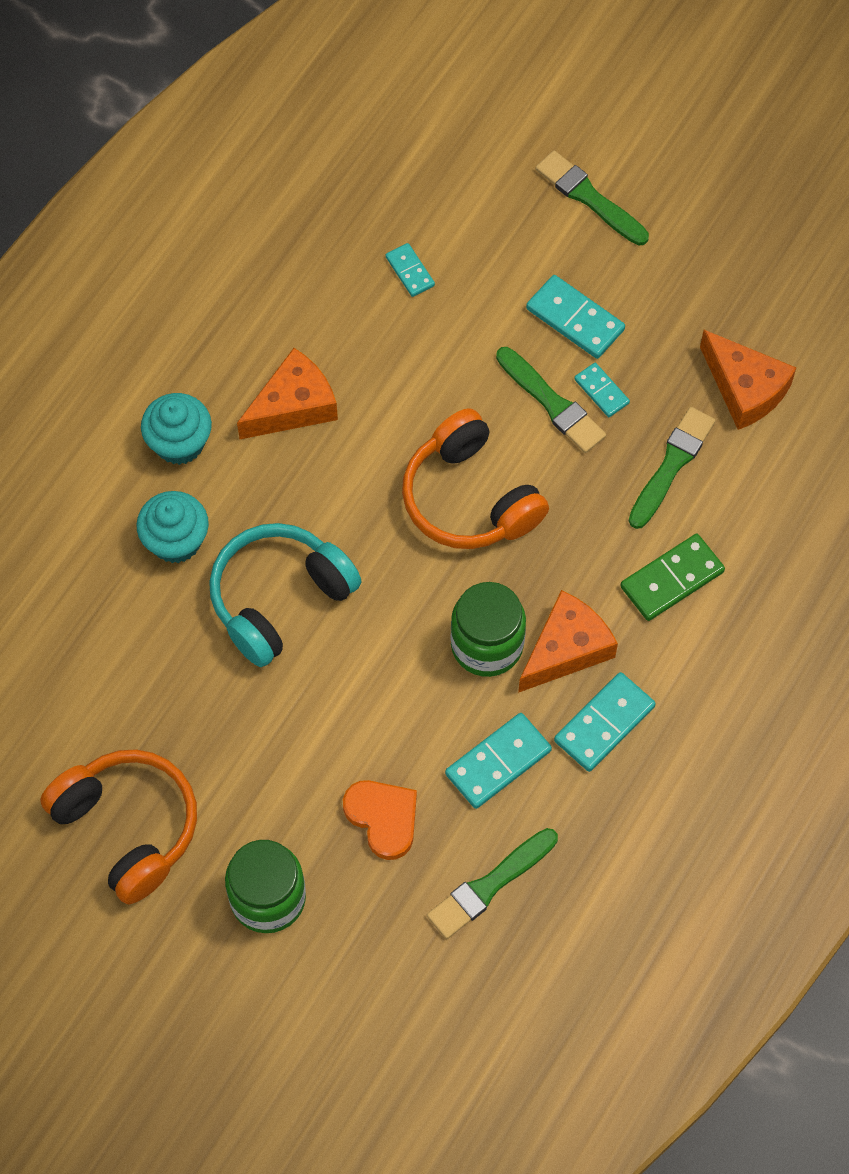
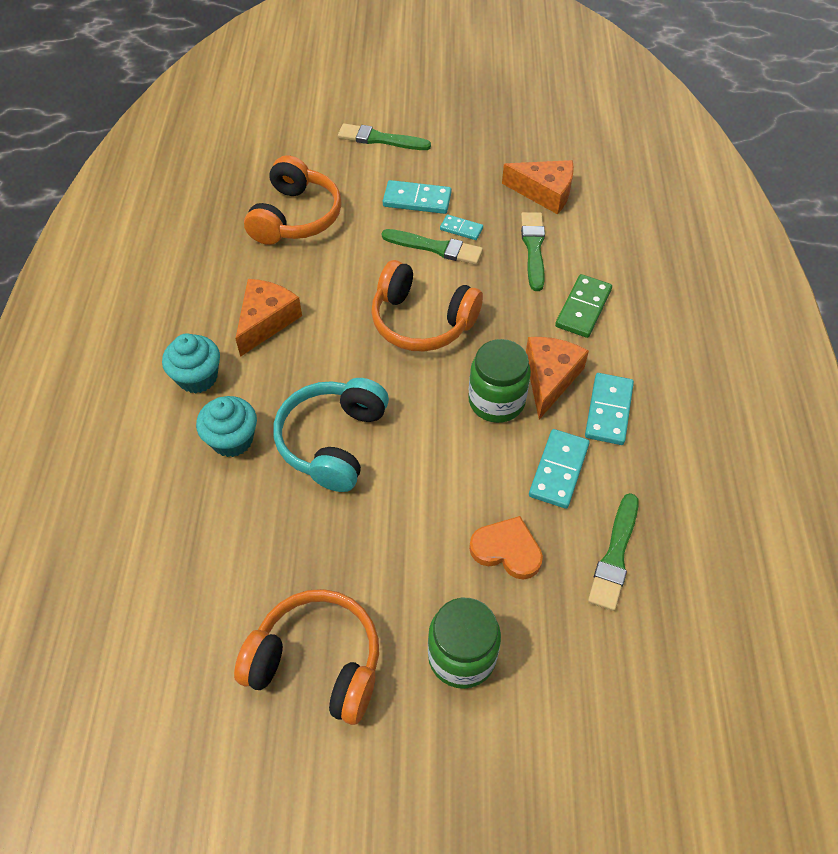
camera: 30 degrees left, 10 degrees down
(410, 271) = (295, 217): turquoise domino -> orange headphones

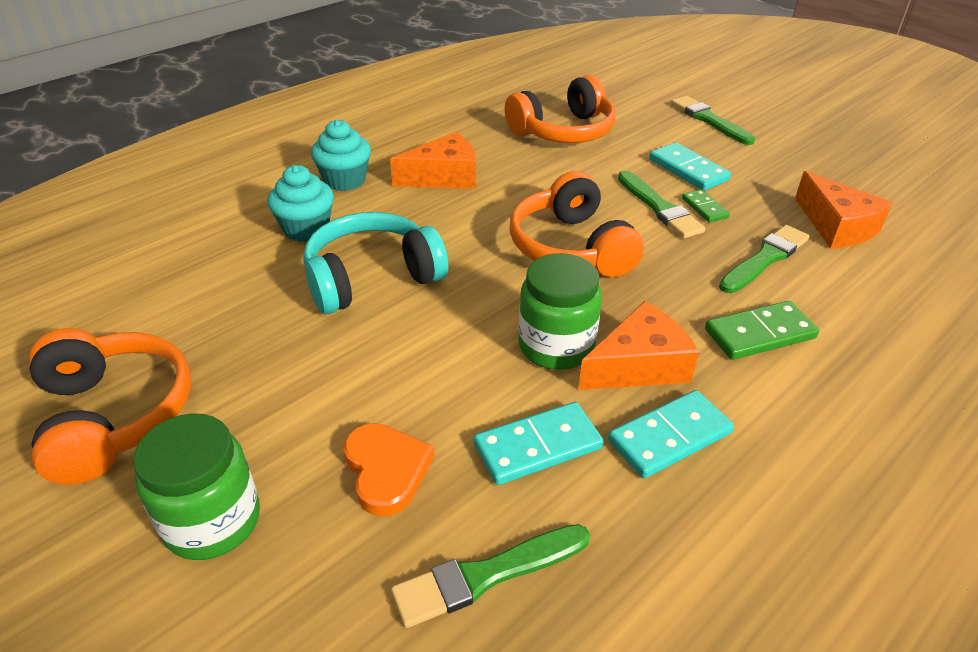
camera: 45 degrees right, 15 degrees down
(461, 229) = (704, 208): turquoise domino -> green domino

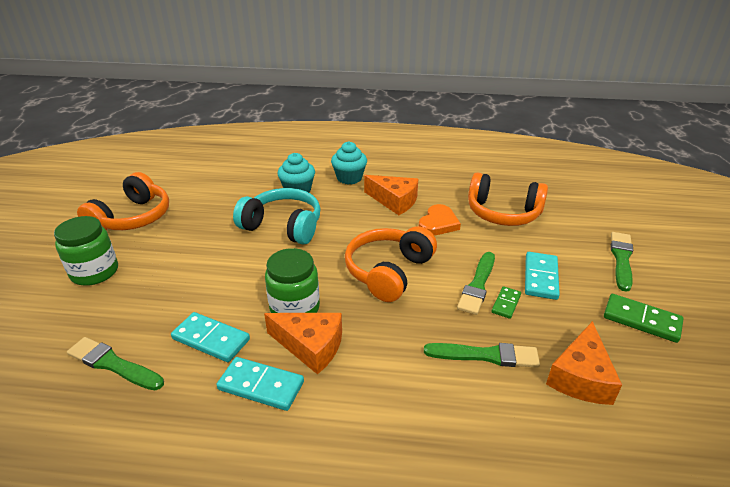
camera: 50 degrees right, 5 degrees down
(386, 470) = (156, 300): orange heart -> orange heart (438, 223)
(759, 334) = (398, 386): green domino -> green domino (641, 320)

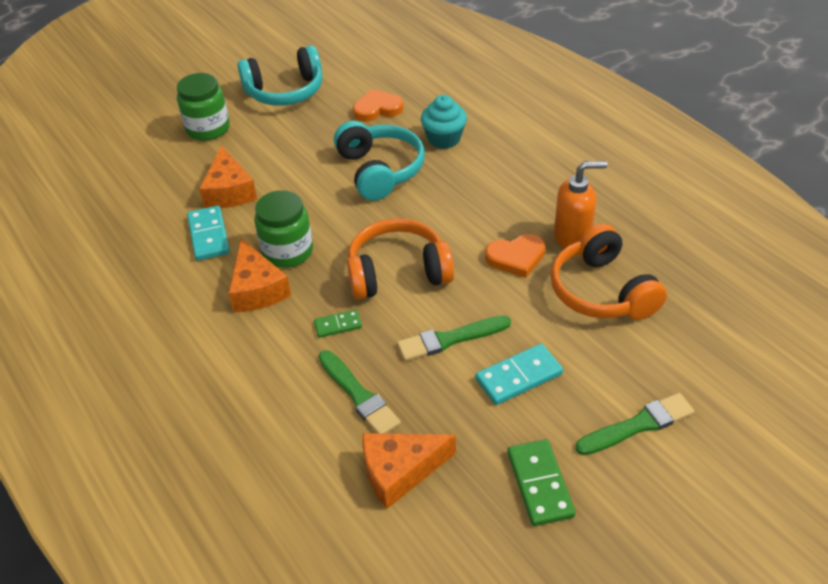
camera: 50 degrees right, 10 degrees up
(113, 364) = (140, 212): green brush -> none
(132, 218) = (285, 91): orange headphones -> turquoise headphones
(225, 196) = (377, 109): none -> orange heart
(261, 386) = (193, 292): turquoise domino -> none
(349, 178) = (511, 153): turquoise cupcake -> none
(394, 201) = (513, 206): orange cheese -> orange cheese (229, 191)
(448, 198) = (572, 238): none -> orange soap dispenser
(506, 303) = (445, 372): green domino -> green domino (338, 325)

